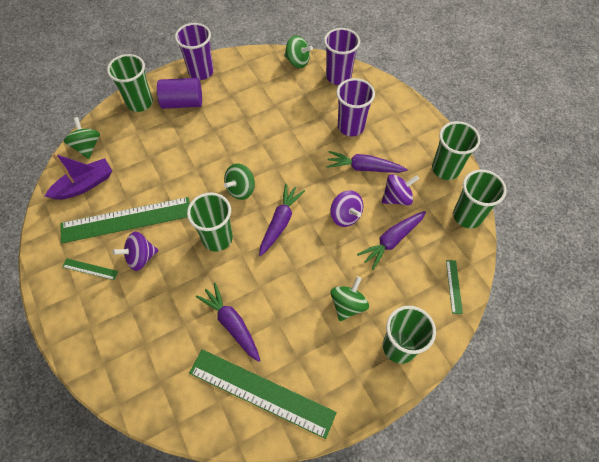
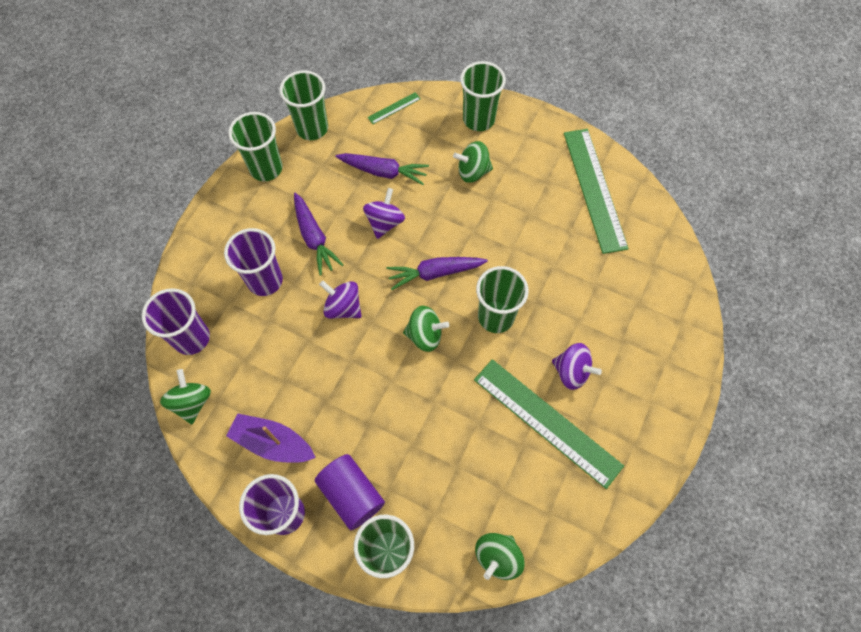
camera: 125 degrees left, 5 degrees up
(84, 185) = (545, 508): purple boat -> purple boat (272, 443)
(90, 269) = (622, 410): green ruler -> none
(232, 324) = (562, 246): purple carrot -> none
(397, 198) = (331, 191): purple spinning top -> purple spinning top (343, 307)

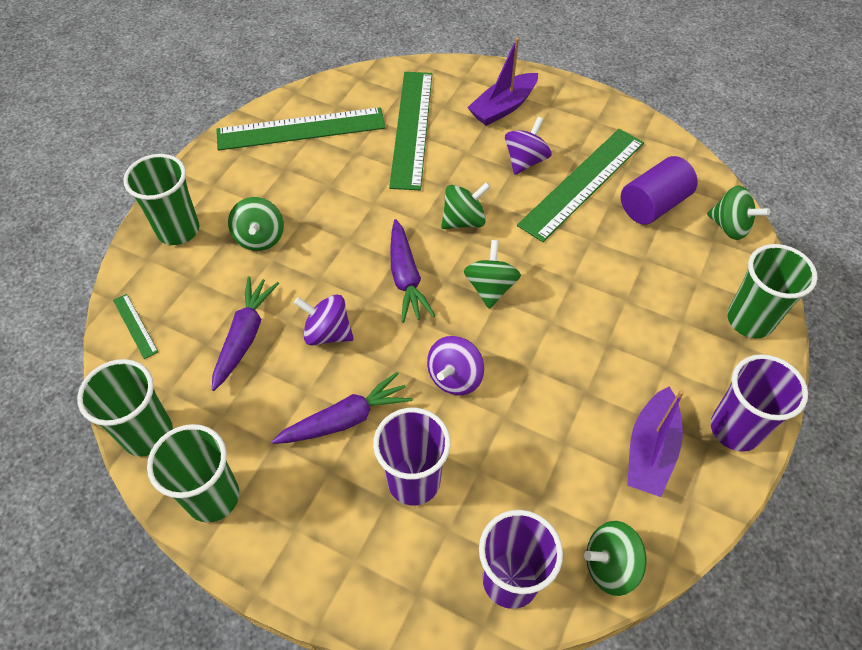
camera: 90 degrees left, 10 degrees down
(352, 494) = (696, 358): purple cylinder -> purple cylinder (653, 205)
(496, 317) = (464, 221): green cup -> green spinning top
(605, 275) = (412, 128): none -> green ruler
(643, 356) = (503, 107): none -> purple boat

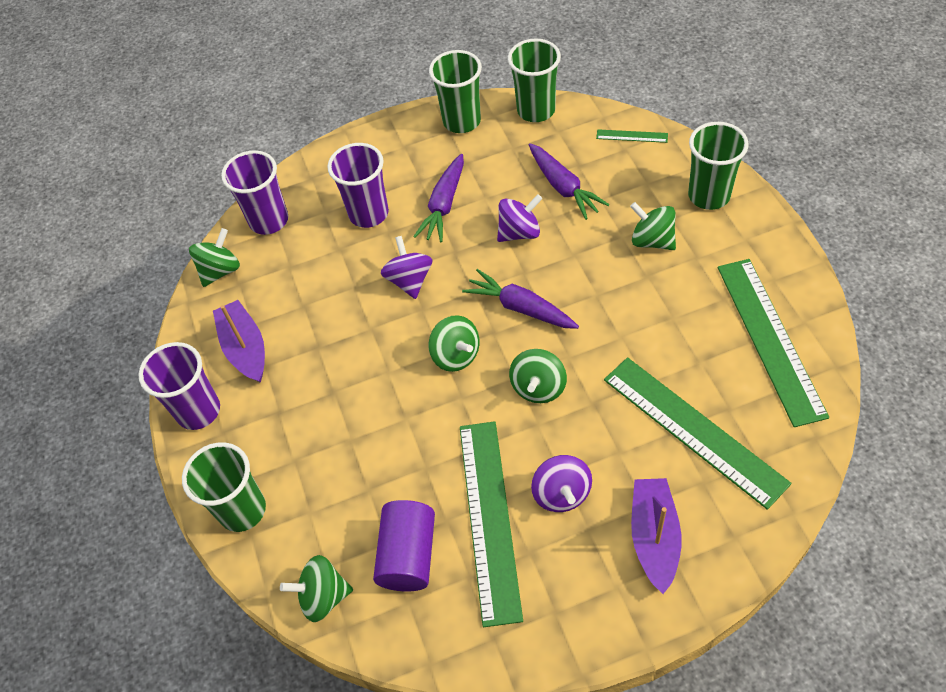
camera: 140 degrees right, 0 degrees up
(301, 129) = (770, 339): green ruler -> green ruler turned 45 degrees counterclockwise

